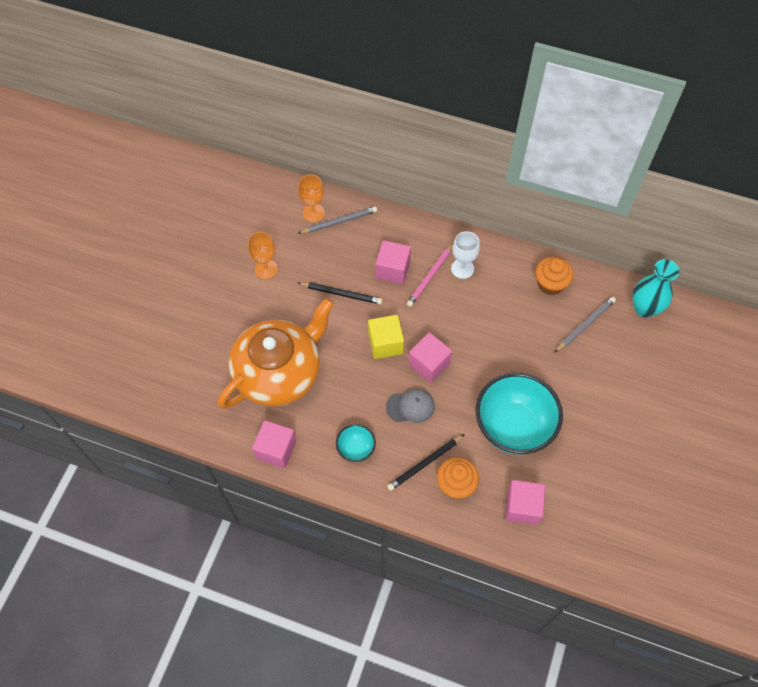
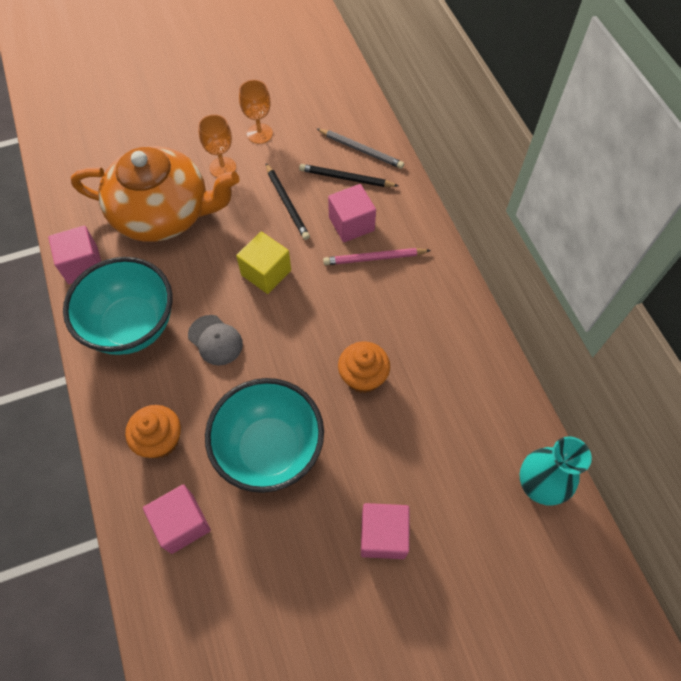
camera: 50 degrees right, 0 degrees up
(313, 213) = (350, 126): orange goblet -> orange goblet (222, 167)
(356, 449) = (132, 326): turquoise bowl -> turquoise bowl, size x2.16
(425, 463) = (163, 395): black pencil -> black pencil (346, 178)
(429, 364) = (276, 323): pink cube -> pink cube (383, 535)
(462, 268) = (410, 278): white goblet -> none
(550, 284) = (473, 369): orange cupcake -> orange cupcake (363, 377)
(585, 325) = (456, 437): grey pencil -> none

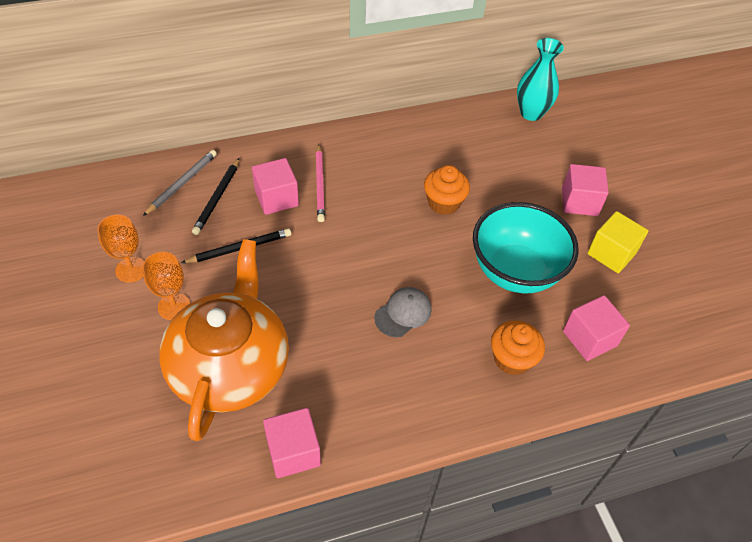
camera: 90 degrees left, 10 degrees down
(132, 326) = (382, 391): turquoise bowl -> none
(266, 273) = (326, 269): yellow cube -> yellow cube (611, 253)

